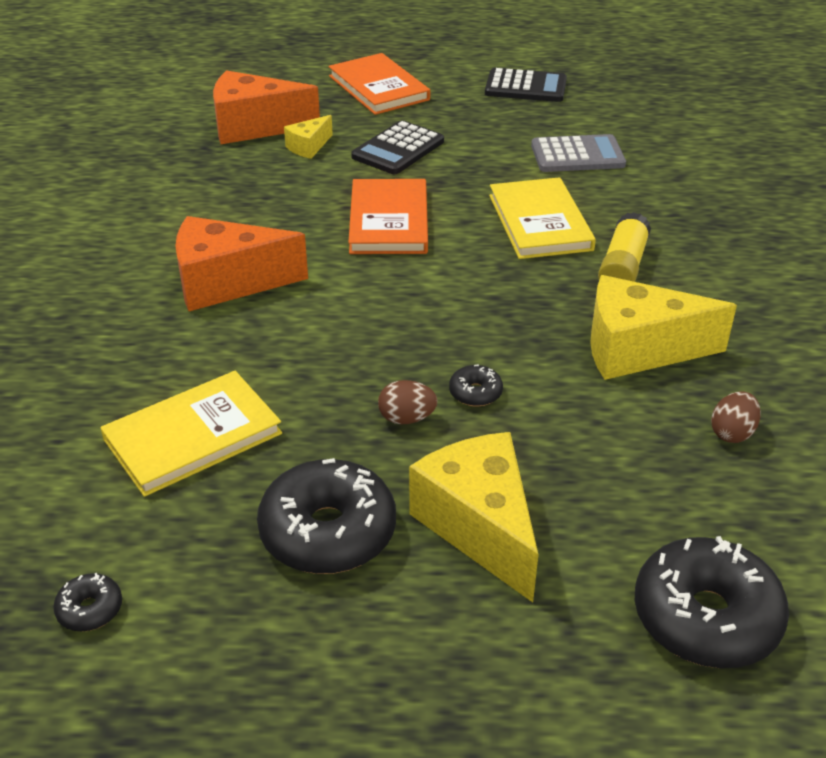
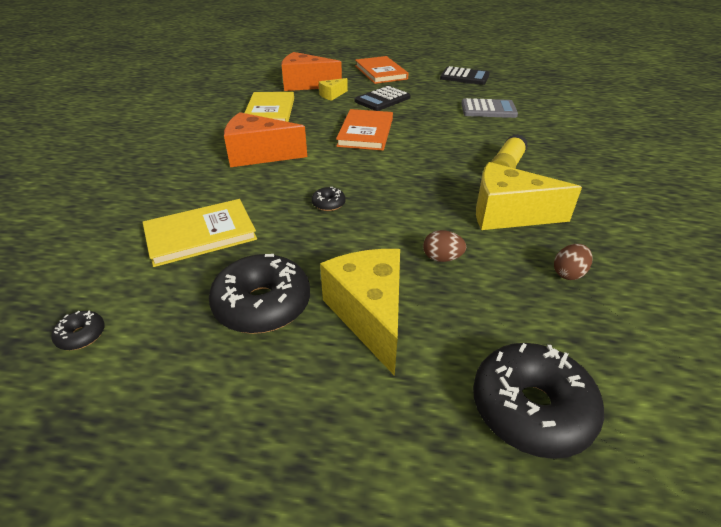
camera: 10 degrees right, 0 degrees up
(407, 418) = (341, 239): brown egg -> brown egg (442, 258)
(475, 393) = (391, 229): black donut -> black donut (328, 204)
(540, 222) = (457, 140): yellow book -> yellow book (270, 111)

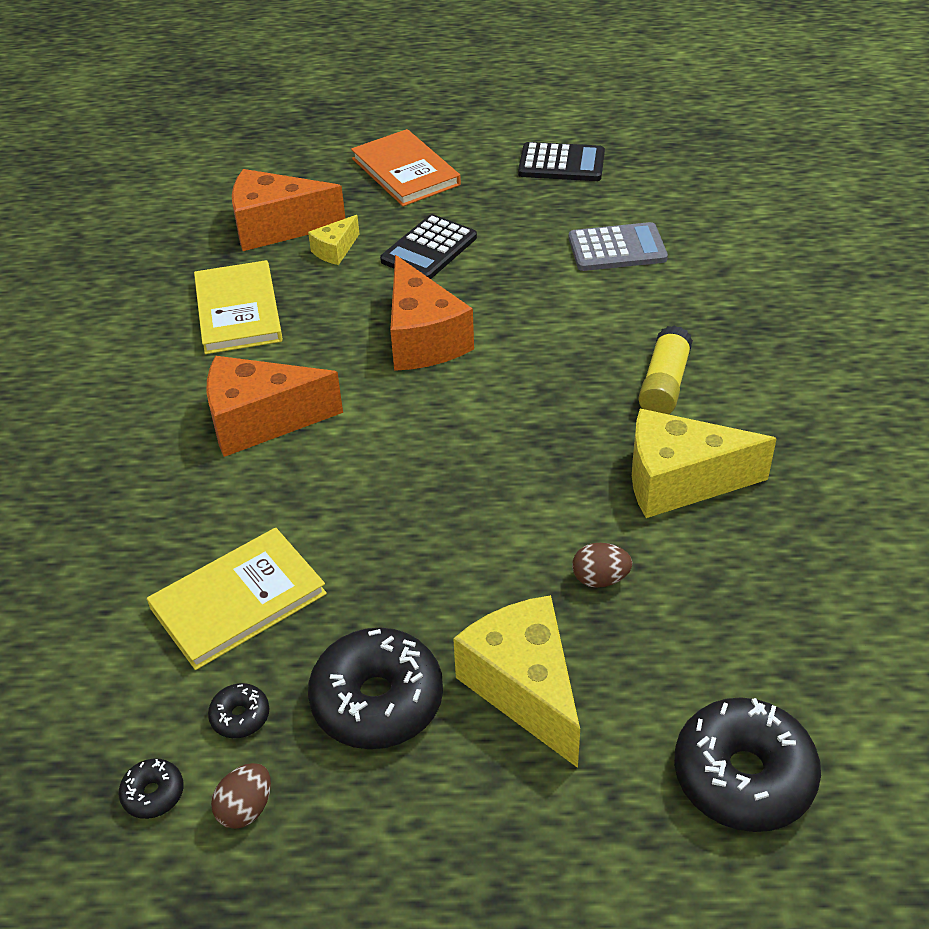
camera: 10 degrees left, 5 degrees up
(328, 204) = (410, 507): black donut -> black donut (240, 716)
(365, 132) = (423, 339): orange book -> orange cheese
(568, 273) = (772, 573): brown egg -> brown egg (246, 808)

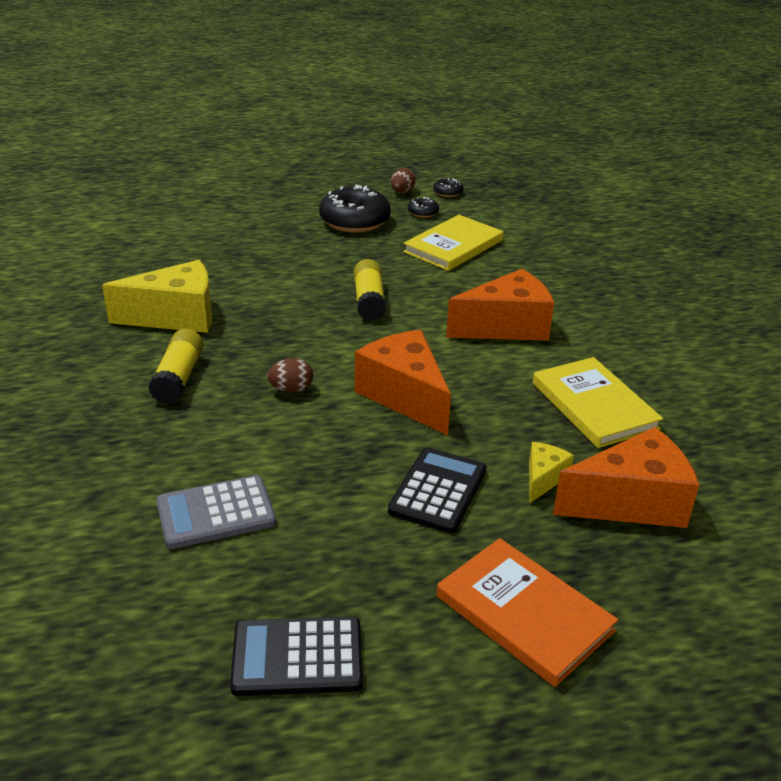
camera: 165 degrees right, 10 degrees down
(416, 485) = (369, 301): none -> yellow glue stick
(525, 688) = (276, 229): yellow cheese -> none
(600, 579) = (235, 269): brown egg -> brown egg (291, 389)
(743, 776) = (163, 213): black donut -> none

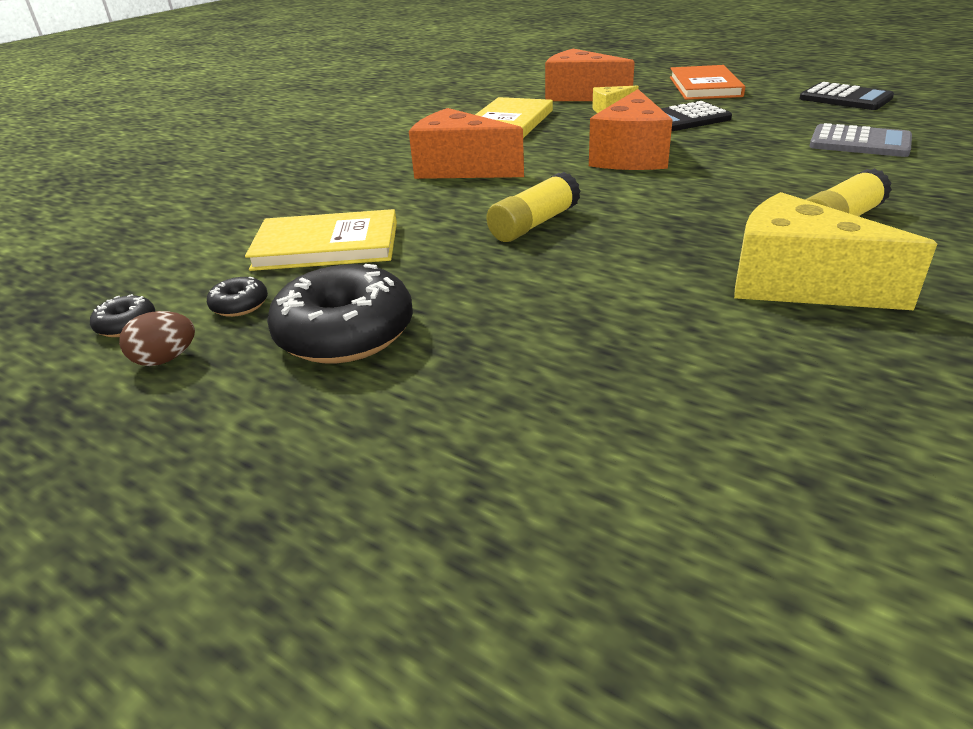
camera: 130 degrees left, 0 degrees up
(291, 389) = (723, 183): brown egg -> none

